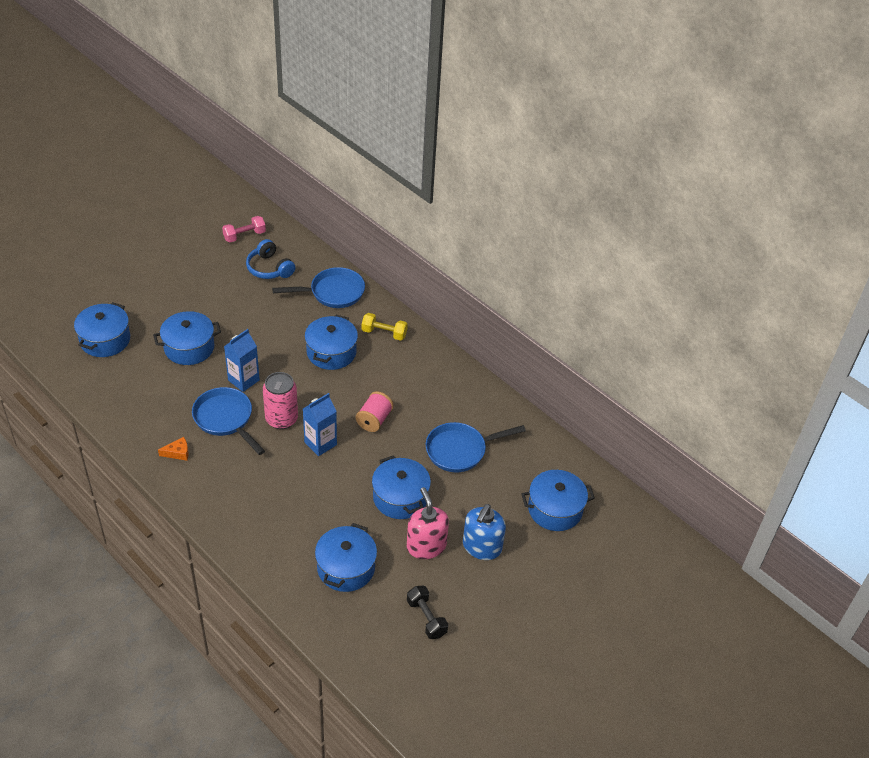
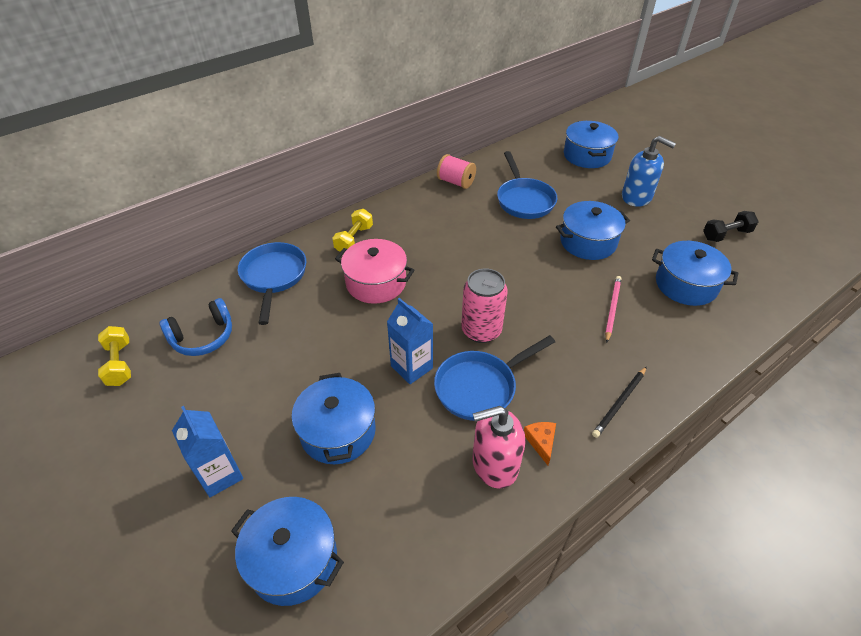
camera: 80 degrees left, 0 degrees up
(210, 501) = (619, 403): none -> black pencil
(244, 236) = (120, 364): pink dumbbell -> yellow dumbbell
(311, 507) = (612, 308): none -> pink pencil
(320, 443) = (519, 297): blue carton -> blue carton (220, 475)
(331, 352) = (376, 283): blue pot -> pink pot
(374, 420) = (484, 254): pink spool -> pink spool (456, 182)
(426, 546) = (644, 229): pink soap dispenser -> pink soap dispenser (494, 464)

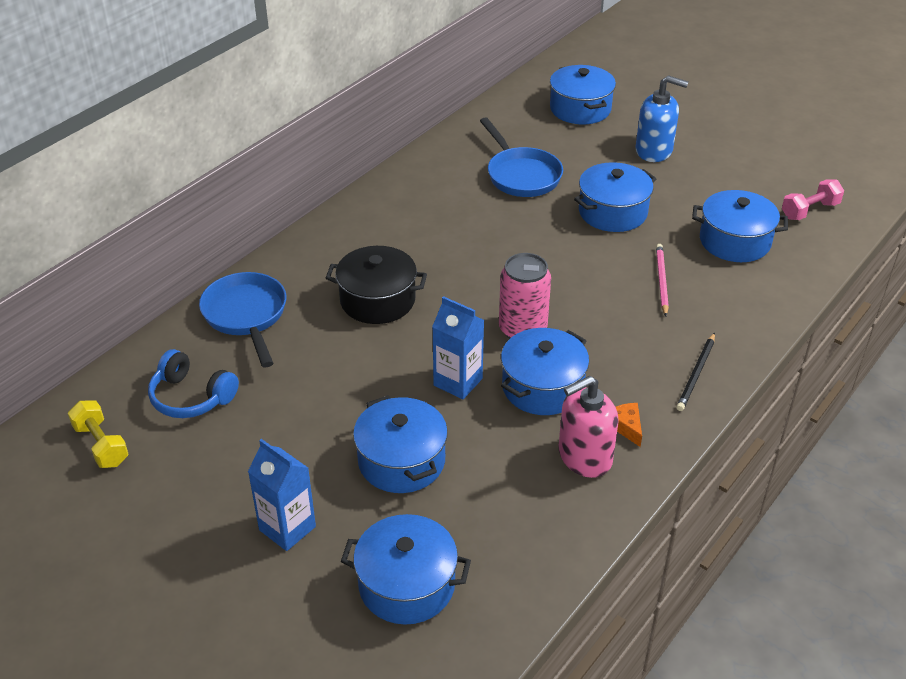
camera: 15 degrees left, 5 degrees down
(203, 337) = (191, 397): blue headphones -> blue headphones turned 75 degrees clockwise
(354, 239) = (328, 255): yellow dumbbell -> none
(376, 283) = (377, 300): pink pot -> black pot
(456, 182) = (429, 166): pink spool -> none
(480, 387) = (542, 387): blue pan -> blue pot
(726, 235) = (766, 179): black dumbbell -> none
(759, 269) = (810, 211): none -> pink dumbbell

